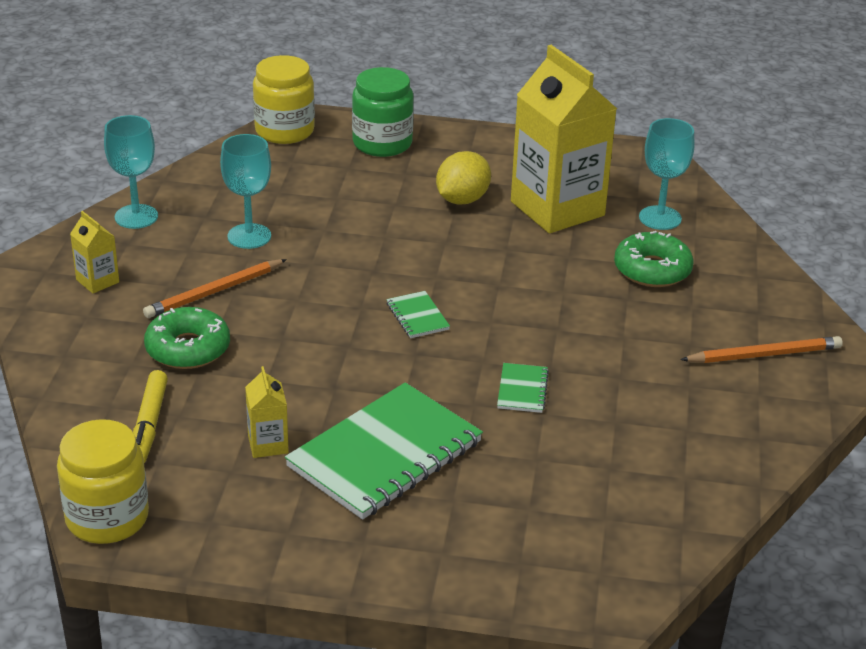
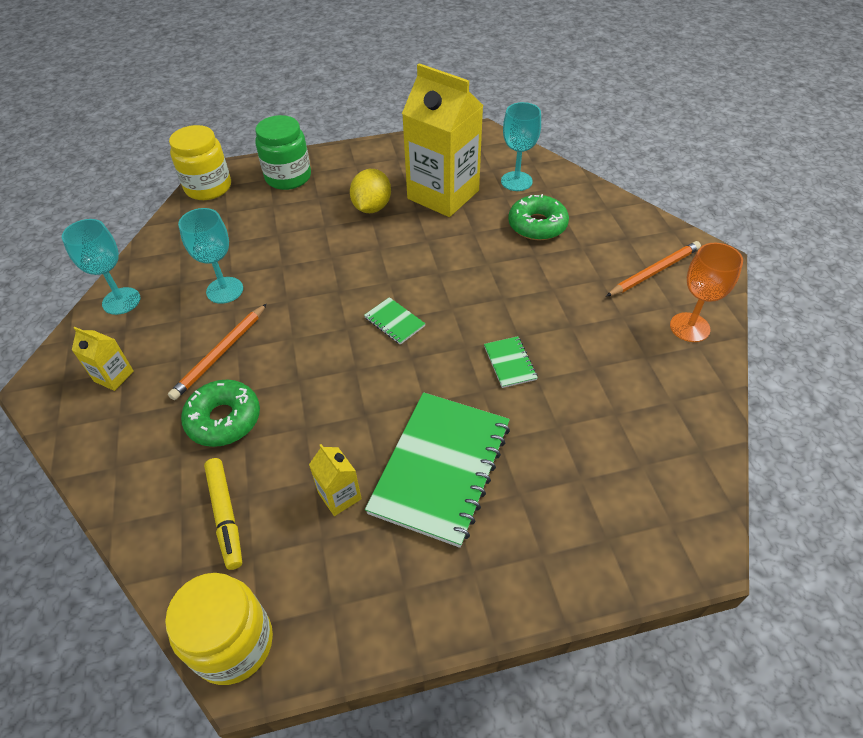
camera: 20 degrees left, 15 degrees up
(763, 419) = (689, 327): none -> orange goblet

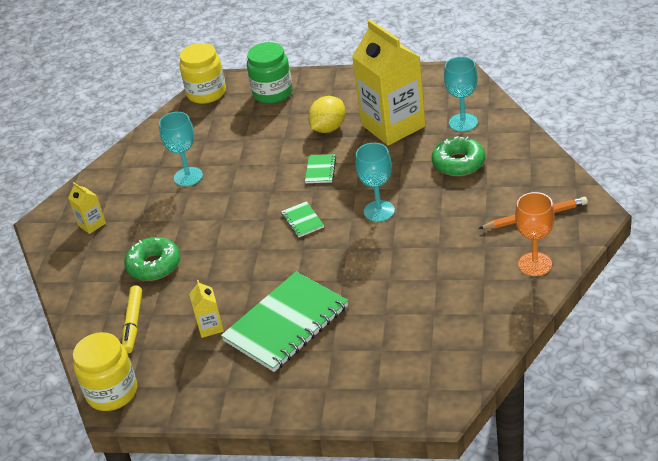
camera: 25 degrees right, 10 degrees down
(121, 301) = (113, 173): turquoise goblet -> turquoise goblet (379, 211)
(220, 353) = (168, 221): orange pencil -> none
(510, 363) = (374, 265): green notebook -> green notebook (320, 170)

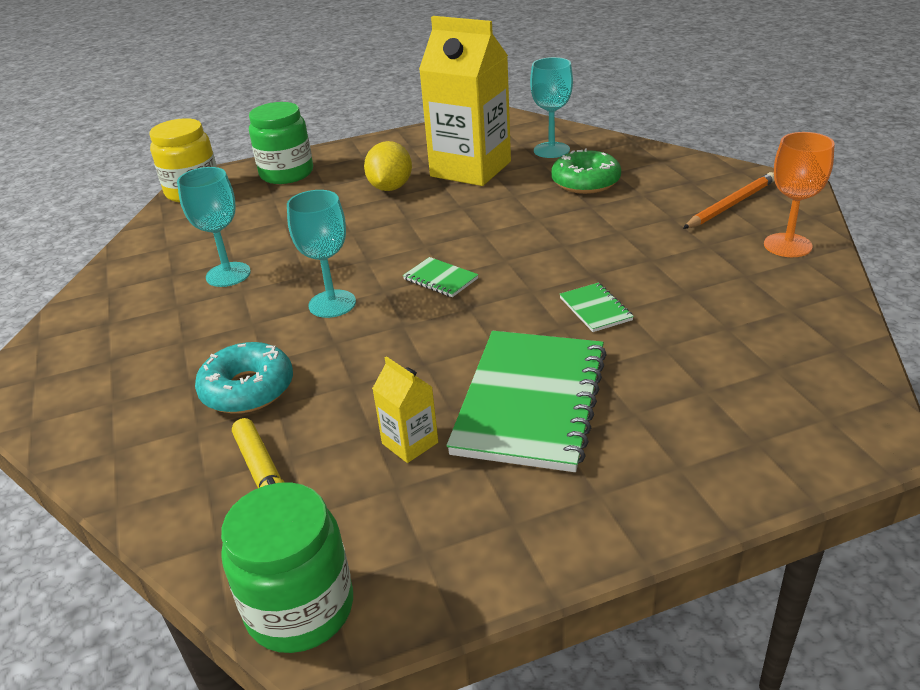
camera: 30 degrees left, 5 degrees down
(92, 224) = (100, 366): yellow carton -> none
(112, 392) = (300, 608): yellow jar -> green jar
(154, 265) = (247, 389): green donut -> turquoise donut
(320, 170) = (417, 225): green notebook -> green notebook (595, 309)
(379, 211) = (535, 245): turquoise goblet -> turquoise goblet (332, 304)

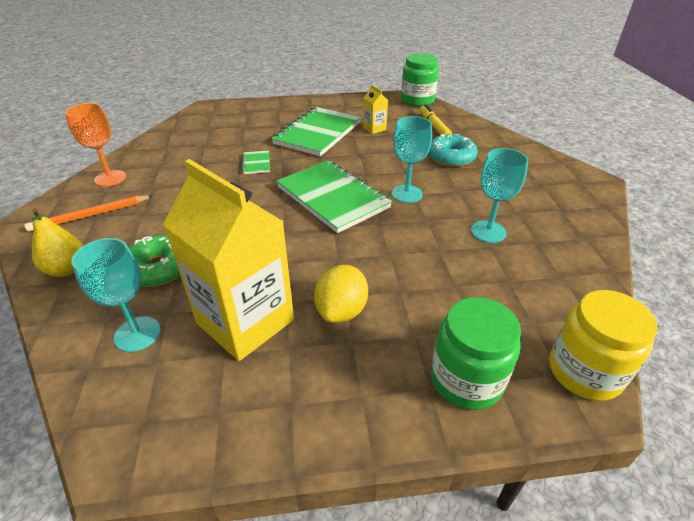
camera: 170 degrees left, 5 degrees up
(440, 279) = (332, 197): green notebook -> green notebook, size x2.33
(672, 167) = (67, 269): none -> yellow pear

